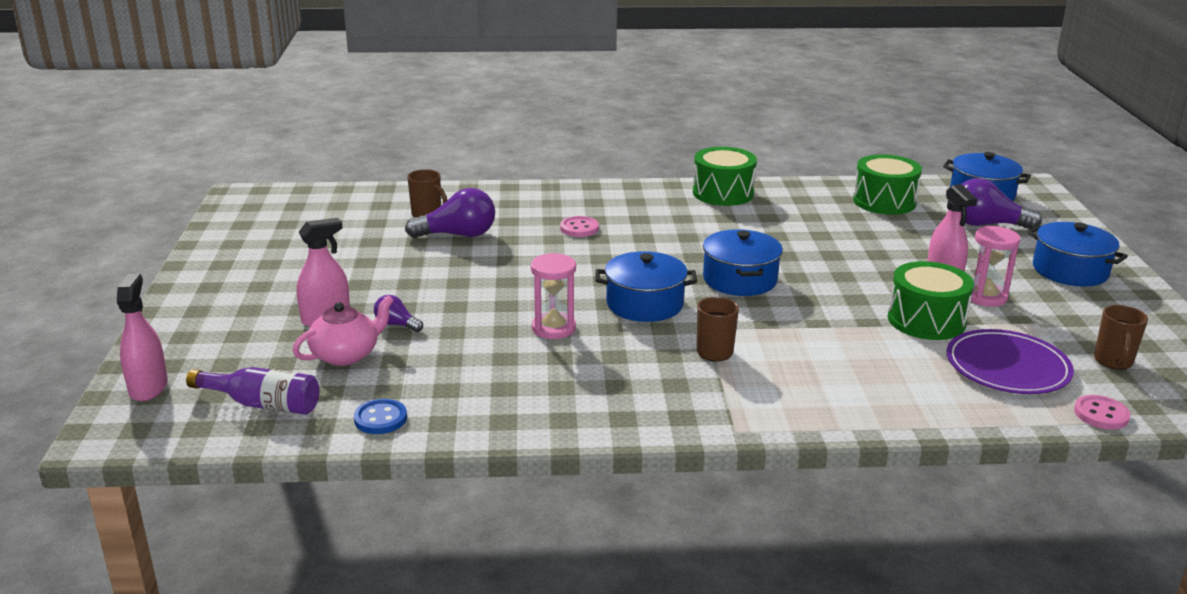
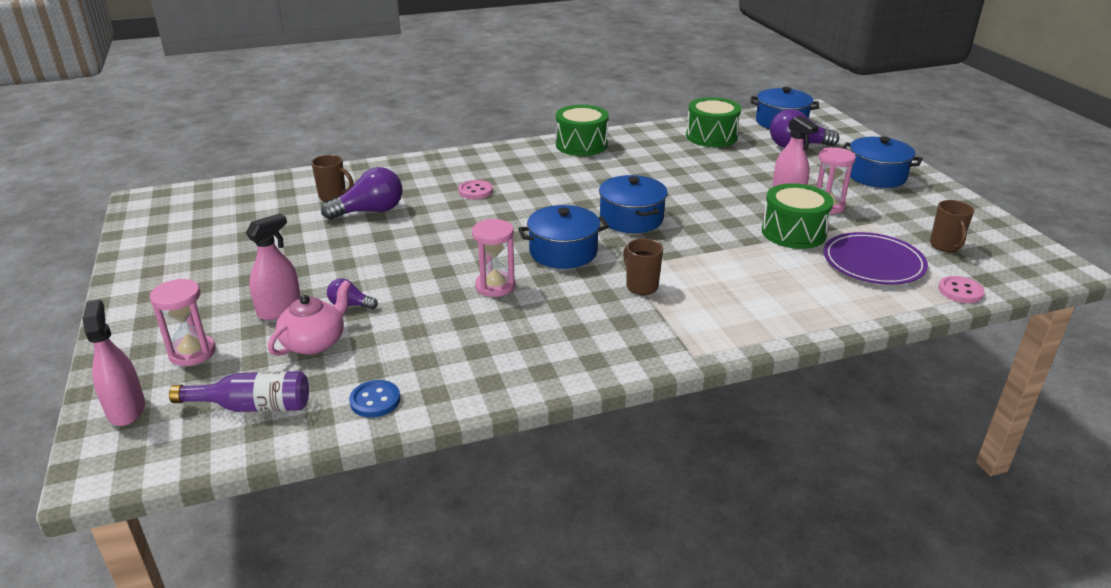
camera: 15 degrees left, 5 degrees up
(227, 346) = (192, 353): none -> pink hourglass

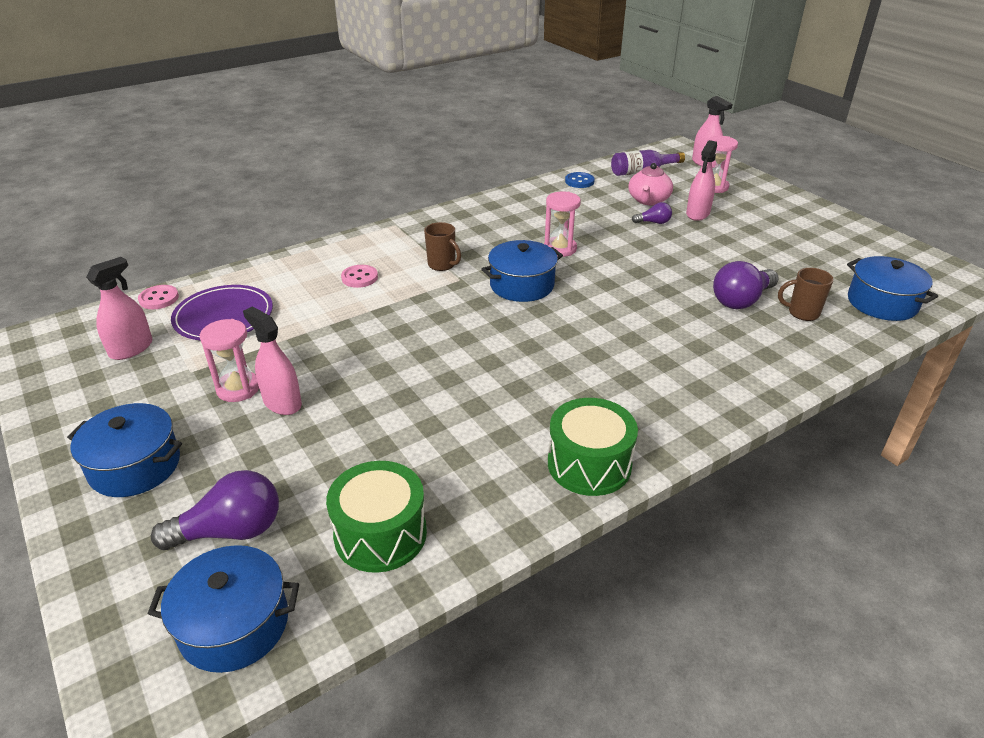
camera: 165 degrees right, 5 degrees up
(475, 191) = (662, 344): pink button -> pink button (359, 278)
(631, 219) = (470, 333): blue pot -> blue pot (882, 303)
(793, 232) = (293, 341): green drum -> none
(945, 246) = (131, 349): brown mug -> pink spray bottle

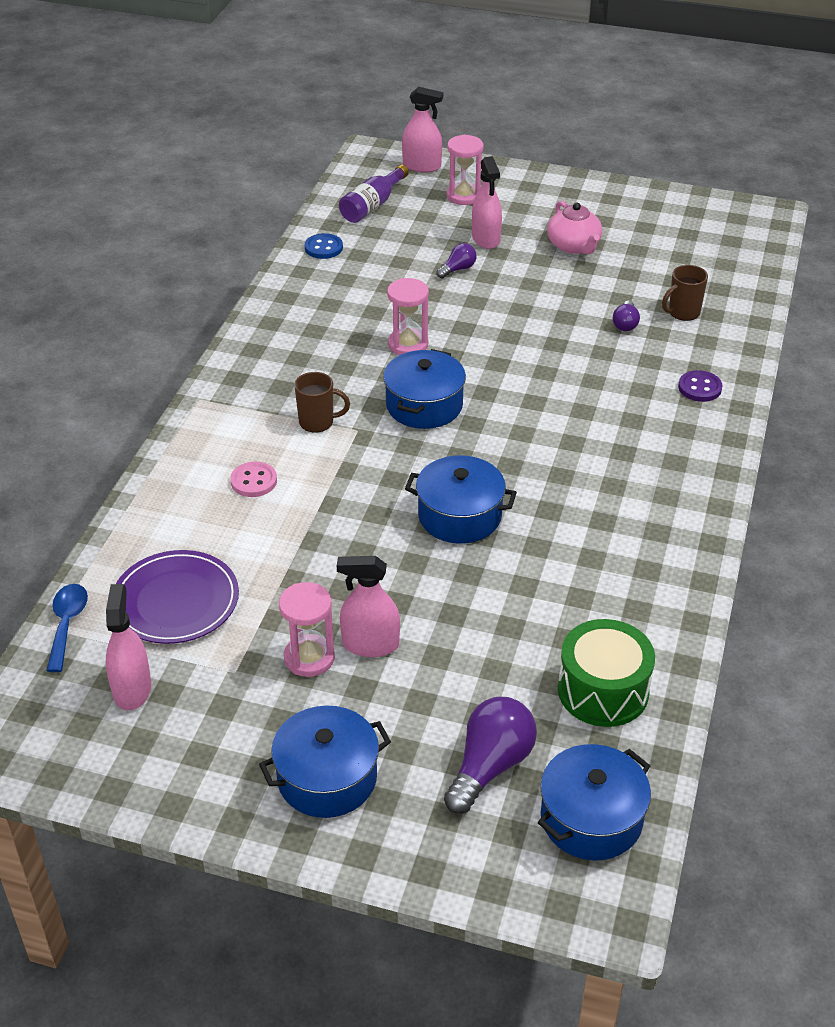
camera: 40 degrees left, 5 degrees up
(159, 299) = (67, 624): pink button -> blue spoon
(589, 464) = (679, 542): green drum -> none
(648, 200) = (422, 242): pink teapot -> pink teapot (574, 246)
(741, 300) = (625, 324): purple light bulb -> purple light bulb, size x0.53
(752, 367) = (699, 388): none -> purple button
(882, 303) = (729, 271): blue pot -> blue pot (459, 516)

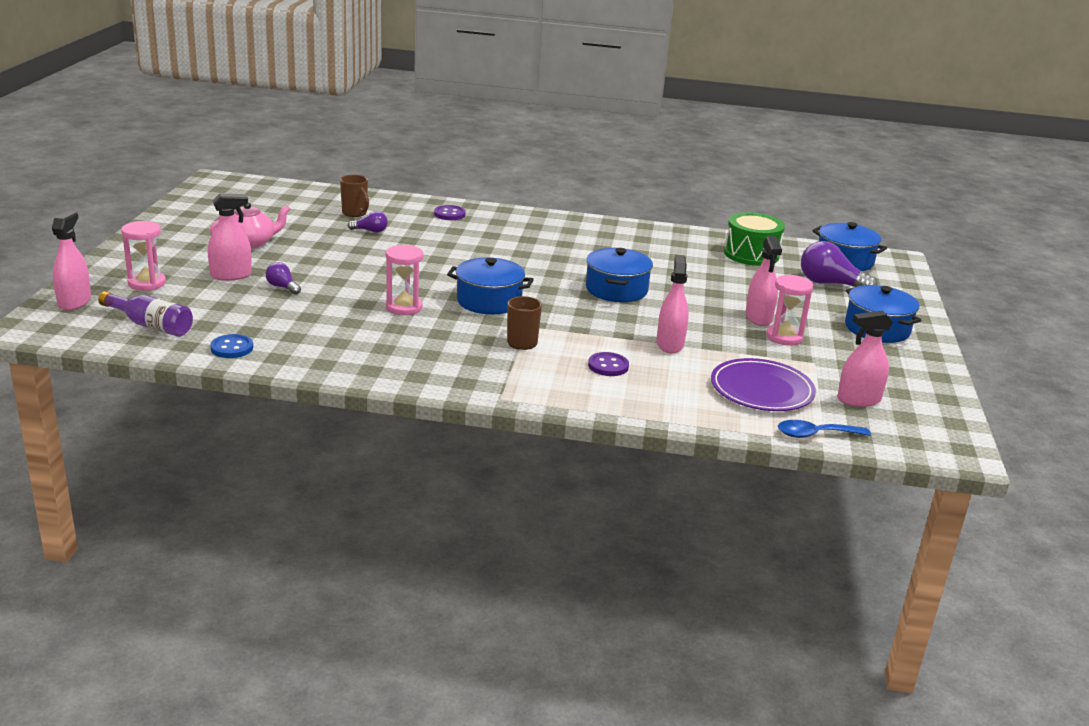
camera: 100 degrees left, 15 degrees down
(254, 481) = (608, 366): pink button -> purple button
(300, 540) = (670, 344): none -> pink spray bottle

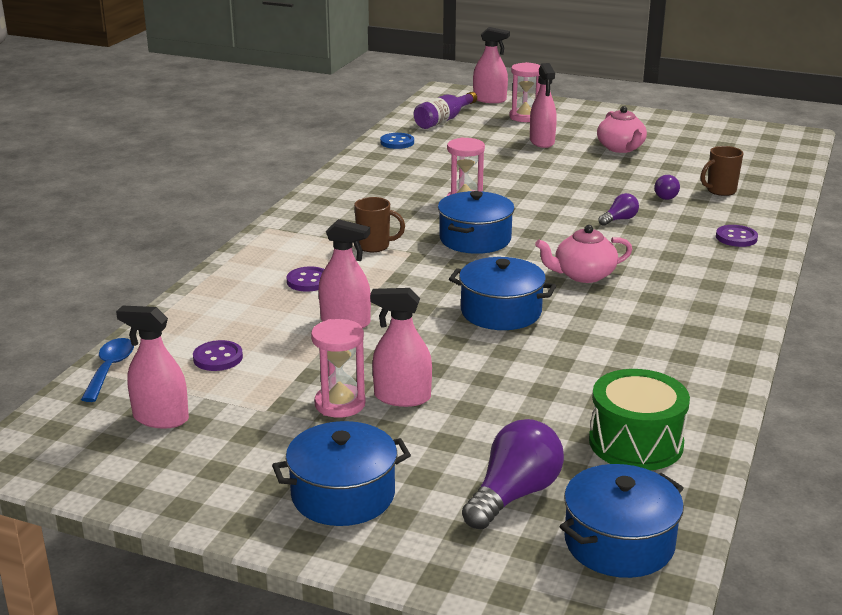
camera: 105 degrees right, 0 degrees up
(282, 287) = (515, 158): purple light bulb -> purple light bulb (619, 219)
(539, 263) = (583, 275): none -> pink teapot
(761, 389) = (218, 358): purple plate -> purple button
(858, 400) = (161, 418): pink spray bottle -> pink spray bottle turned 75 degrees counterclockwise

